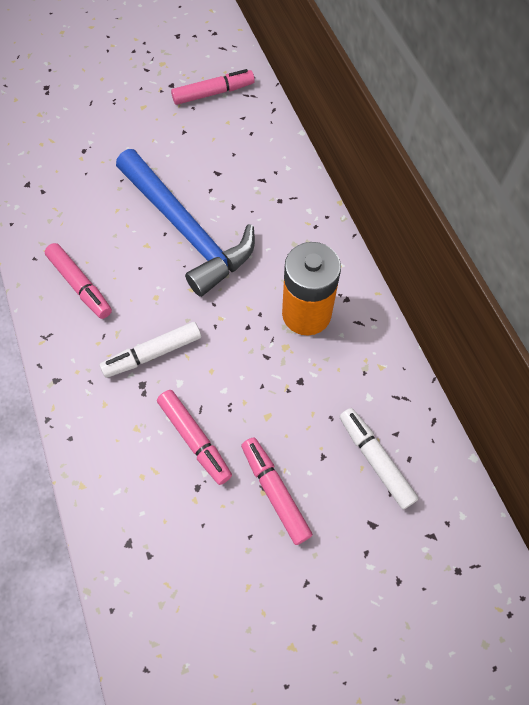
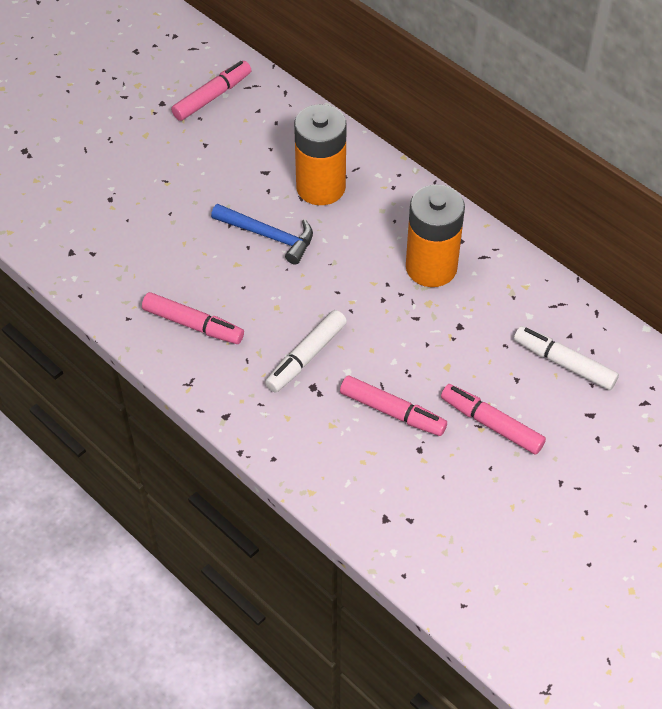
camera: 25 degrees left, 10 degrees down
(187, 230) = (269, 236): blue hammer -> blue hammer, size x0.54
(254, 203) = (320, 187): none -> orange battery

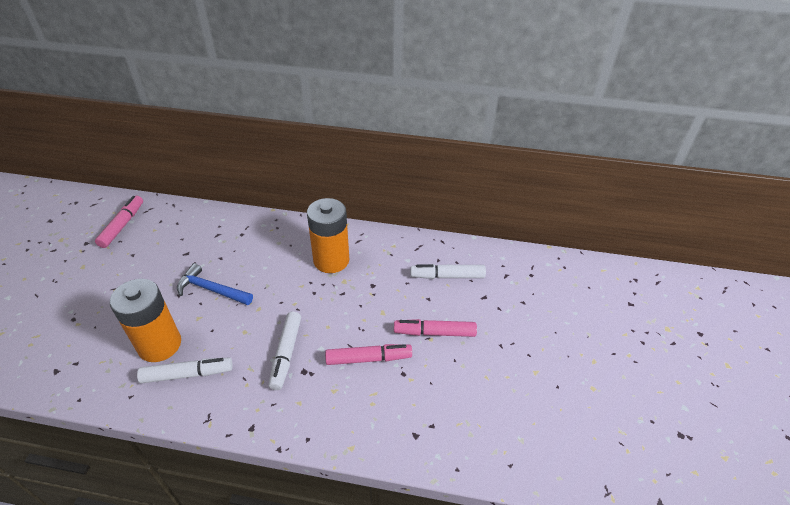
camera: 35 degrees left, 10 degrees down
(193, 324) = (187, 374): pink marker -> white marker
(269, 236) = (211, 289): blue hammer -> blue hammer turned 150 degrees counterclockwise
(320, 187) = (230, 246): orange battery -> orange battery (160, 345)

